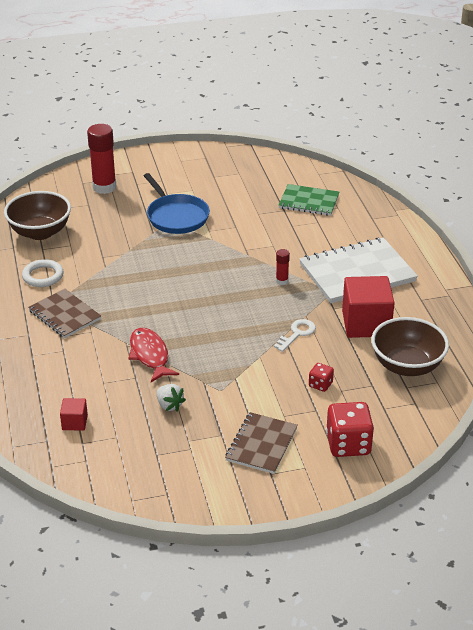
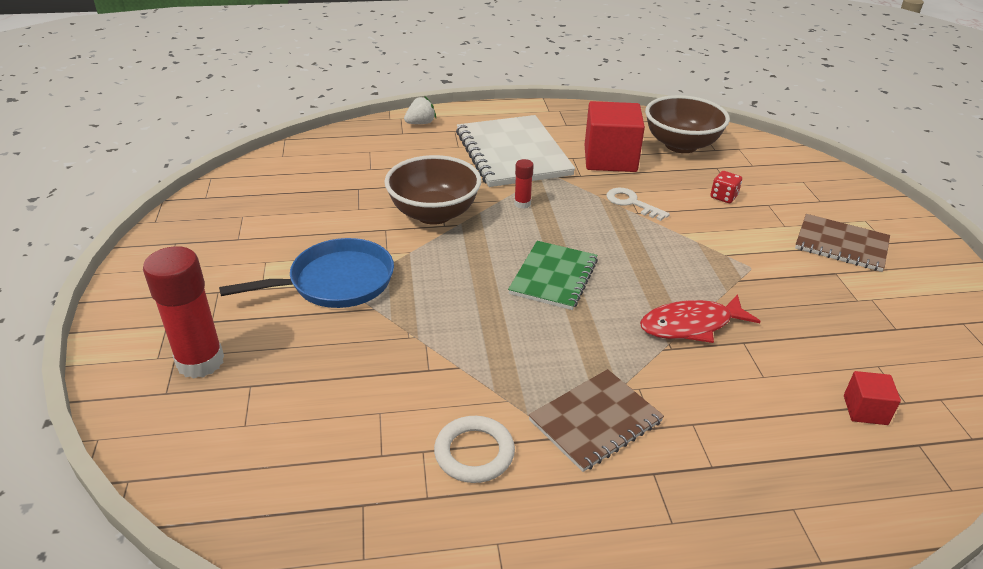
camera: 85 degrees left, 0 degrees up
(40, 232) = (321, 459): brown bowl -> brown bowl (434, 214)
(169, 405) = (795, 312): white strawberry -> white strawberry (420, 123)
(309, 201) = (347, 168): green notebook -> green notebook (553, 277)
(348, 444) = (817, 190): red dice -> none

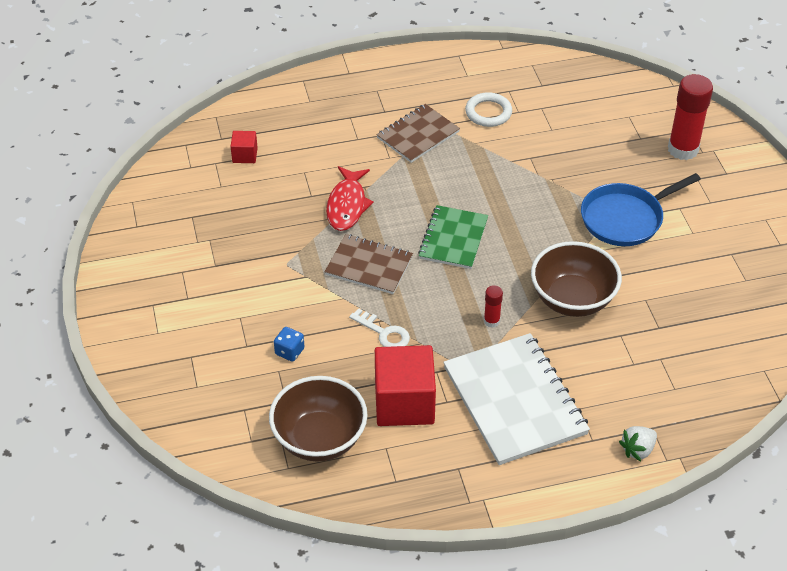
camera: 175 degrees right, 10 degrees up
(691, 325) = (347, 205): red fish -> red fish turned 120 degrees clockwise
(723, 197) = (289, 351): red dice -> blue dice
(841, 244) = (196, 297): brown notebook -> brown notebook (369, 266)

